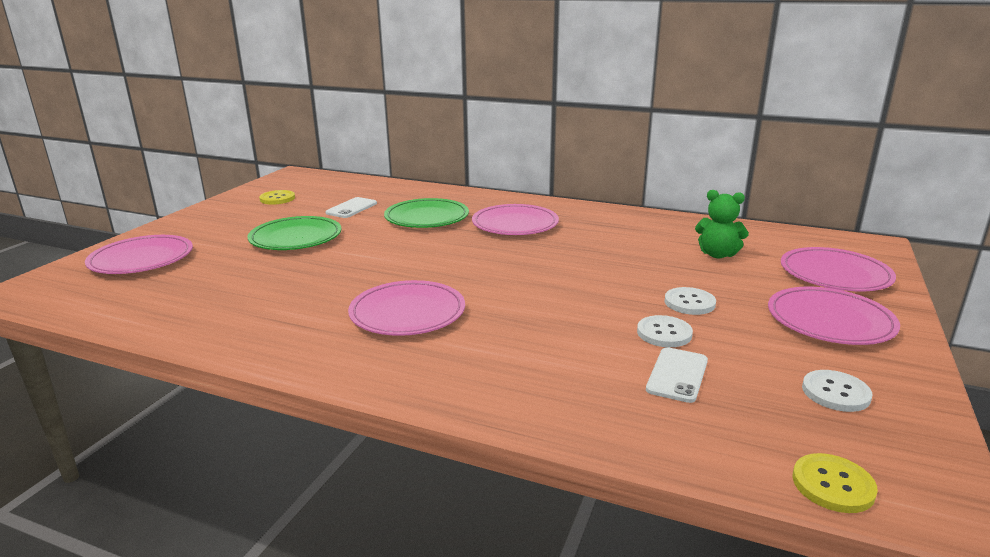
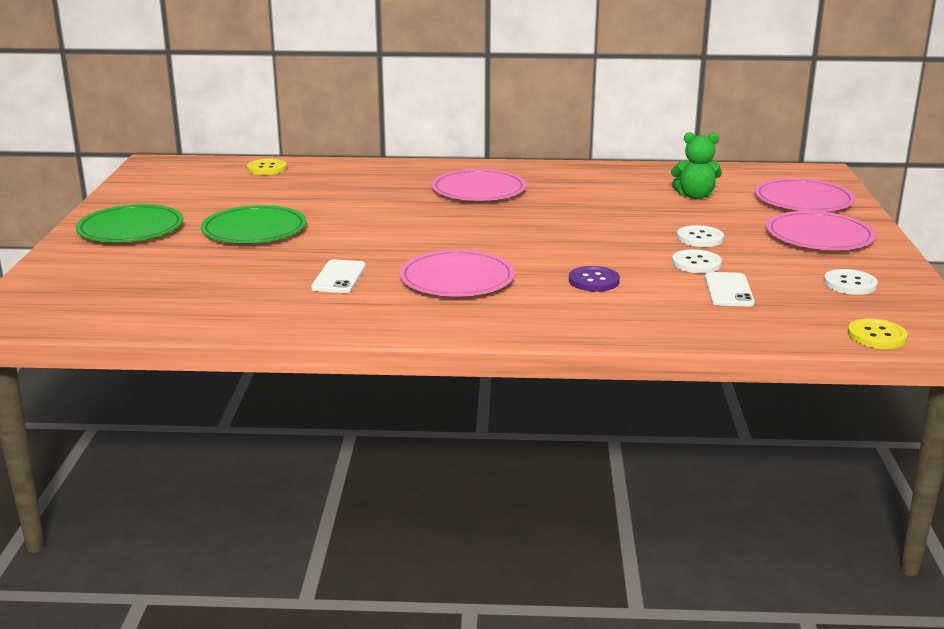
camera: 20 degrees left, 0 degrees up
(141, 259) = (102, 272): pink plate -> none
(277, 199) = (174, 193): yellow button -> yellow button (267, 168)
(351, 208) = (279, 194): white phone -> white phone (339, 277)
(427, 217) = (377, 194): green plate -> green plate (131, 229)
(537, 337) = (593, 281): none -> purple button

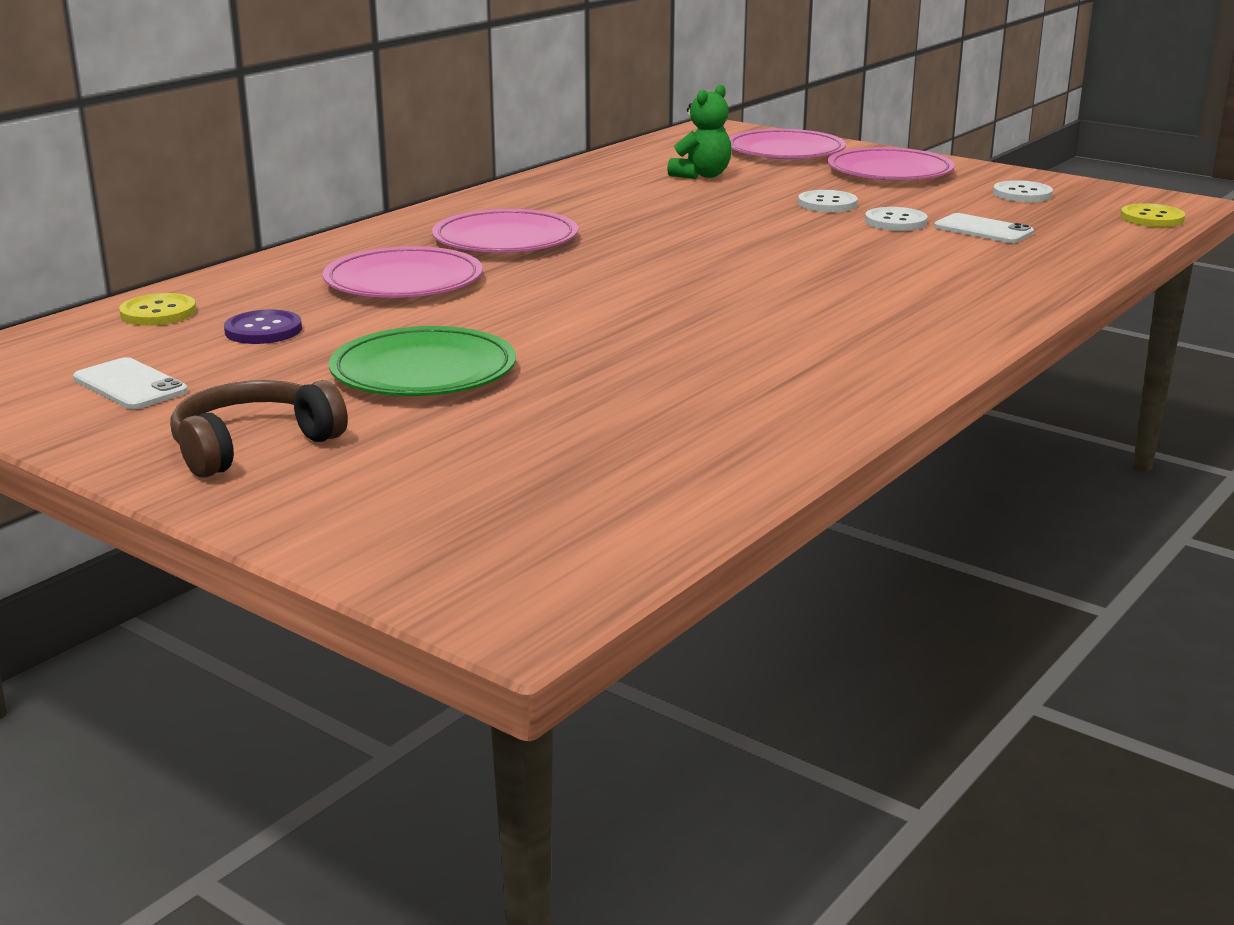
camera: 55 degrees left, 0 degrees up
(131, 229) = (253, 445): green plate -> brown headphones
(339, 277) = (695, 364): white phone -> white phone (130, 385)
(457, 279) = (794, 314): pink plate -> pink plate (403, 281)
(593, 281) = (886, 265): purple button -> purple button (263, 330)

